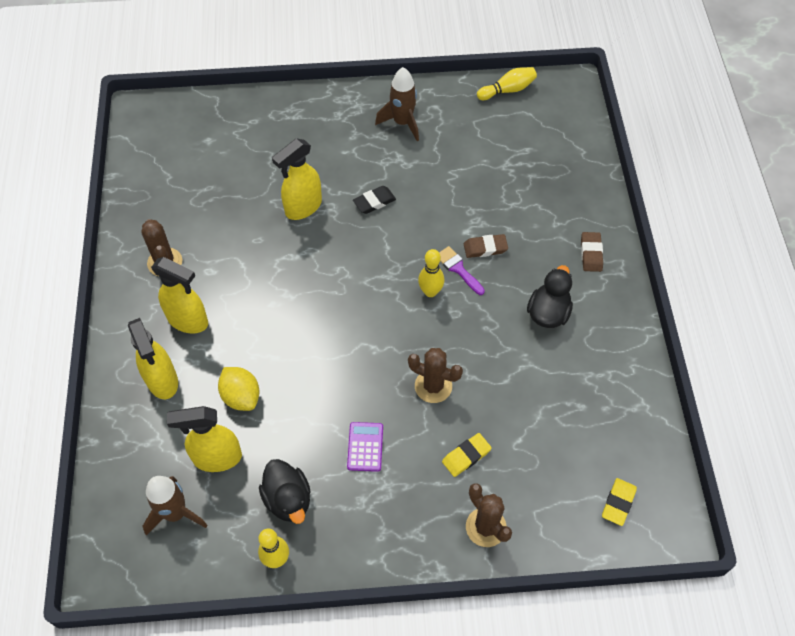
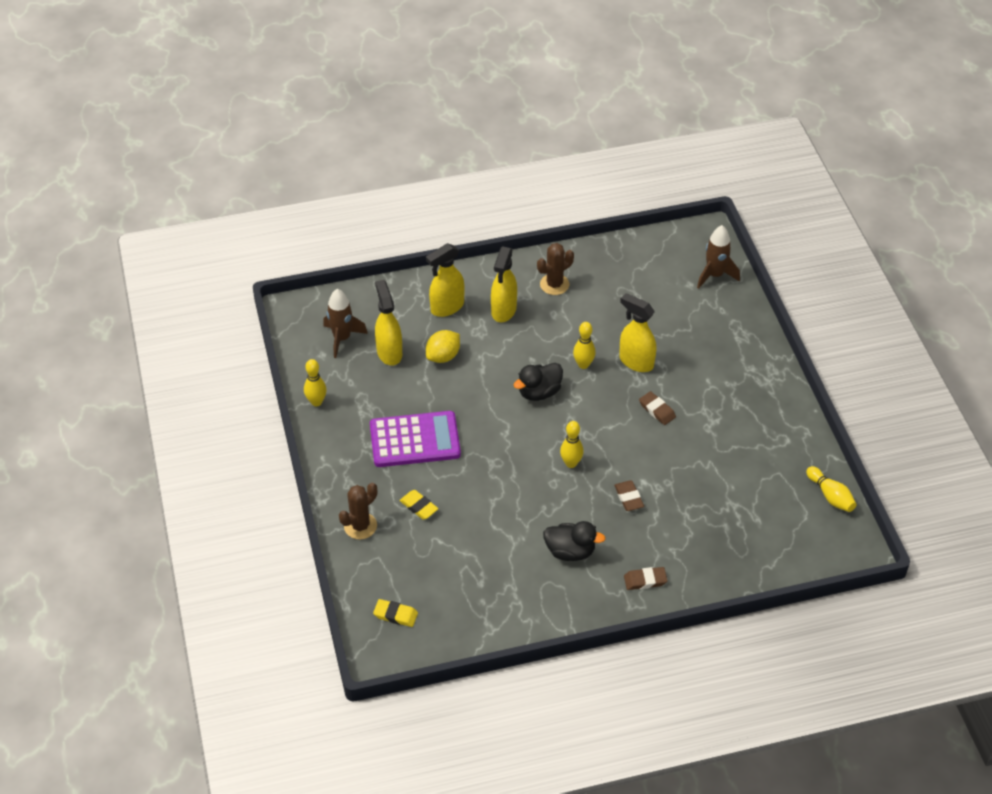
camera: 80 degrees right, 10 degrees down
(288, 499) = (363, 400): black duck -> black duck (539, 392)
(294, 255) = (583, 364): none -> yellow bowling pin
(365, 447) = (415, 440): purple calculator -> purple calculator, size x2.10
(374, 202) = (657, 410): black eraser -> brown eraser
(402, 123) = (757, 417): brown rocket -> brown rocket (715, 275)
(433, 386) = (478, 477): brown cactus -> none
(458, 269) = (600, 480): purple brush -> none

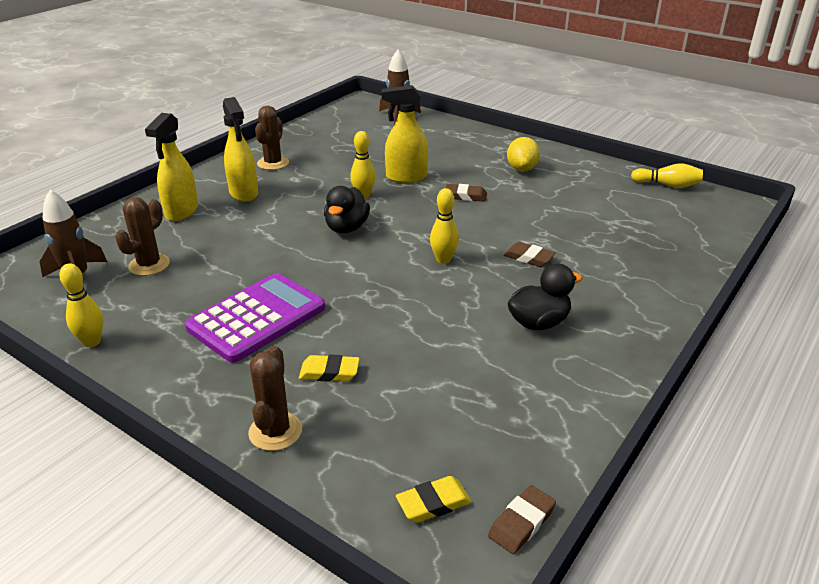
camera: 40 degrees left, 15 degrees down
(389, 352) = (149, 265): yellow spray bottle -> brown cactus
(443, 356) = (216, 244): yellow lemon -> yellow lemon (522, 169)
(645, 580) = (635, 306): brown eraser -> brown eraser (521, 523)

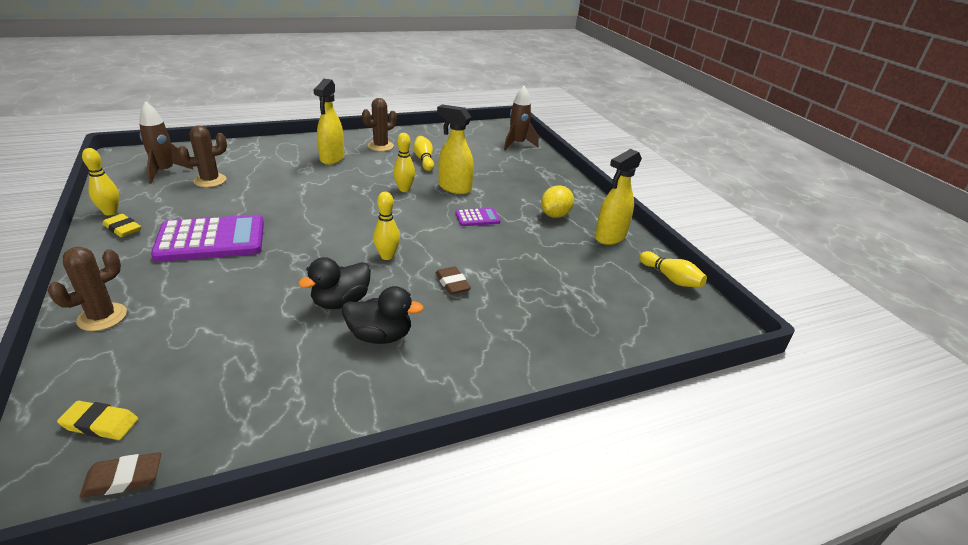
camera: 30 degrees right, 0 degrees up
(181, 212) = (278, 156): yellow spray bottle -> yellow spray bottle (610, 237)
(329, 372) = (192, 296): yellow eraser -> yellow eraser (123, 228)
(337, 161) = (424, 160): none -> yellow bowling pin
(346, 228) = (358, 206): black duck -> black duck (341, 302)
(465, 196) = (477, 218): brown eraser -> purple calculator

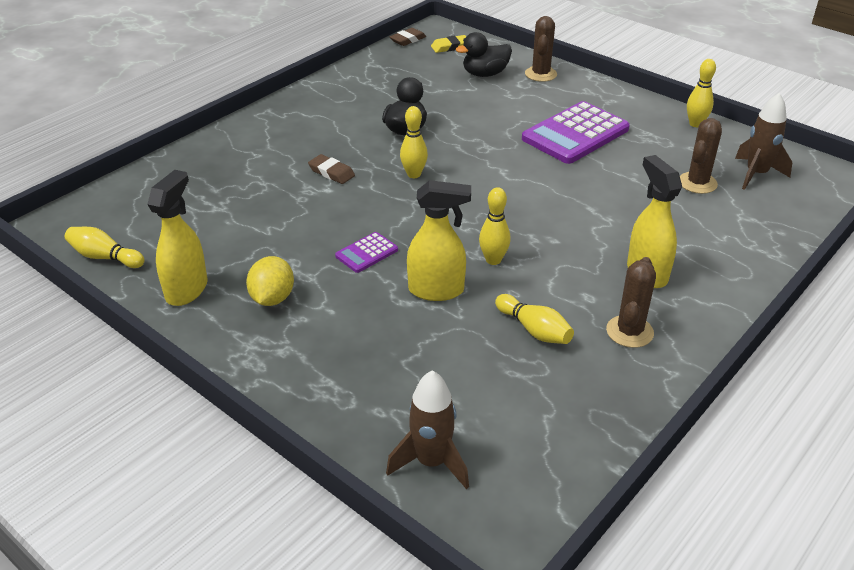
camera: 155 degrees right, 5 degrees up
(123, 228) = (655, 117): yellow eraser -> none
(380, 336) = (352, 121): black duck -> black duck (485, 74)

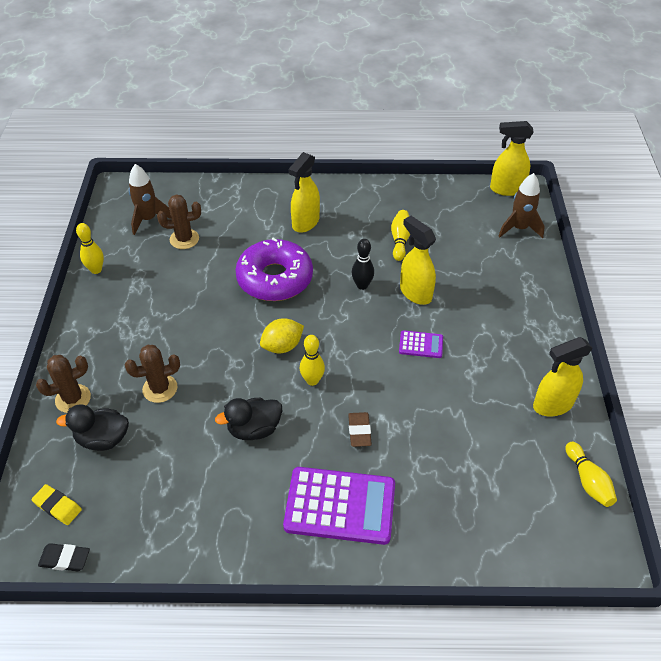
camera: 130 degrees left, 10 degrees up
(272, 298) = (507, 358): yellow lemon -> yellow lemon (282, 346)
(408, 40) = (65, 559): brown eraser -> black eraser
(485, 74) = (103, 439): black duck -> black duck turned 150 degrees clockwise
(493, 260) = (362, 285): yellow bowling pin -> black bowling pin
(529, 518) = (506, 189): none -> yellow spray bottle
(571, 211) = (275, 278): none -> purple donut
(575, 134) = (168, 324): purple calculator -> purple calculator (340, 506)
(629, 332) = (362, 209): brown cactus -> brown cactus (160, 388)

